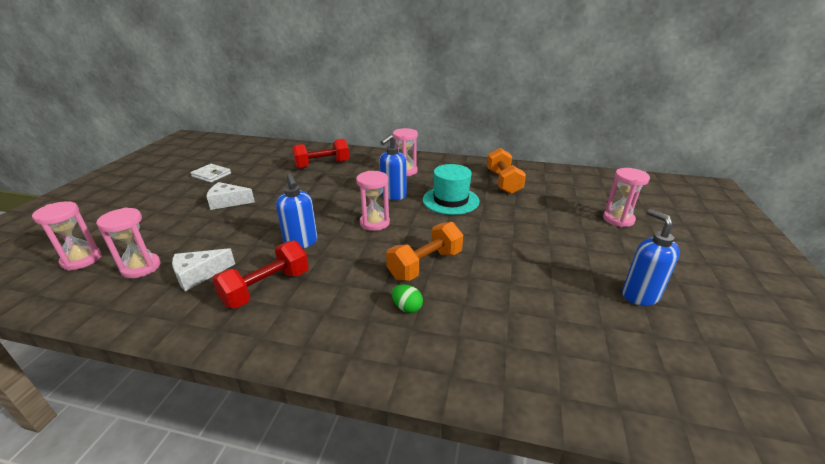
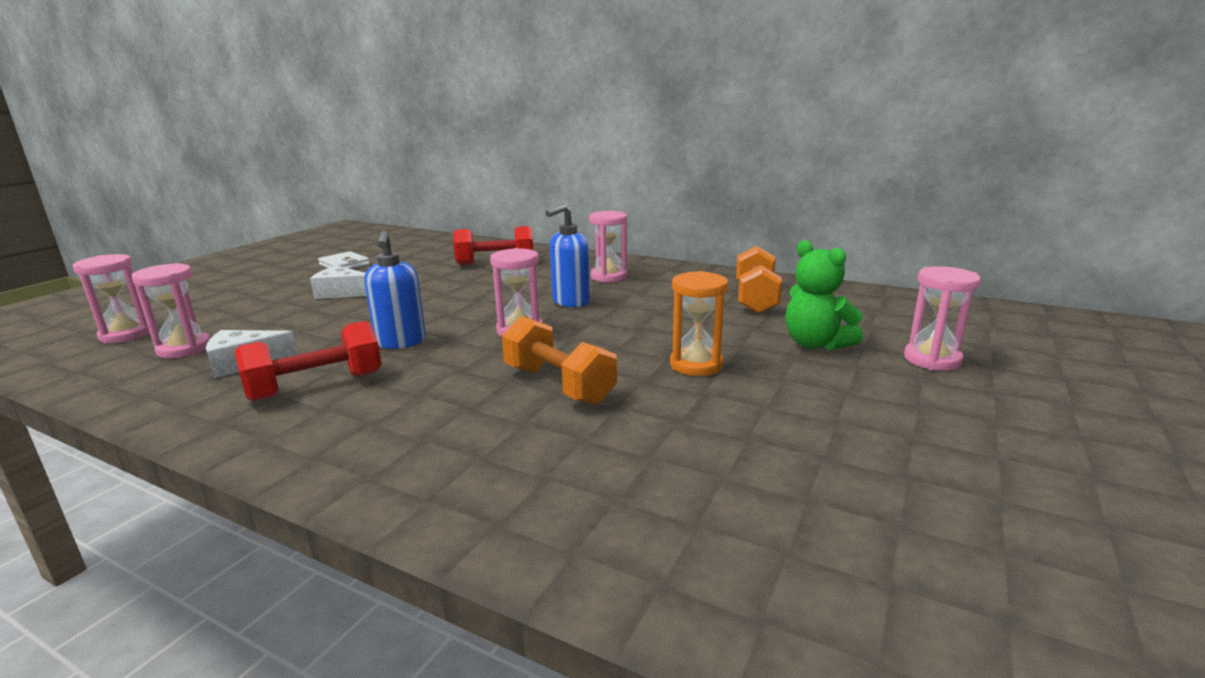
camera: 15 degrees right, 10 degrees down
(407, 307) = (492, 432): green egg -> none
(425, 265) = (558, 385): orange dumbbell -> orange dumbbell turned 75 degrees clockwise
(450, 200) = (654, 314): turquoise hat -> none
(497, 239) = (696, 365): none -> orange hourglass
(554, 214) = (815, 344): none -> green teddy bear
(639, 295) = (908, 465): blue soap dispenser -> none

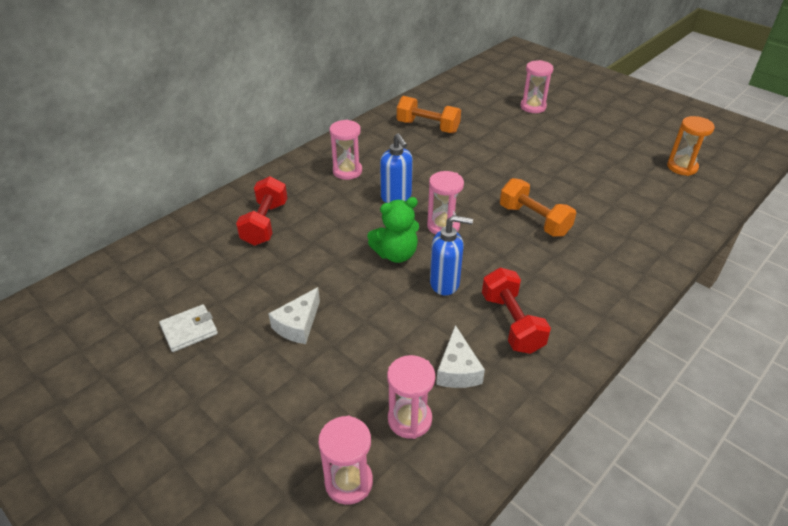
camera: 75 degrees left, 20 degrees up
(558, 385) = (534, 220): orange dumbbell -> orange dumbbell turned 75 degrees clockwise
(696, 365) = (520, 171): orange hourglass -> orange hourglass (682, 167)
(815, 344) = (504, 129): green teddy bear -> green teddy bear (396, 254)

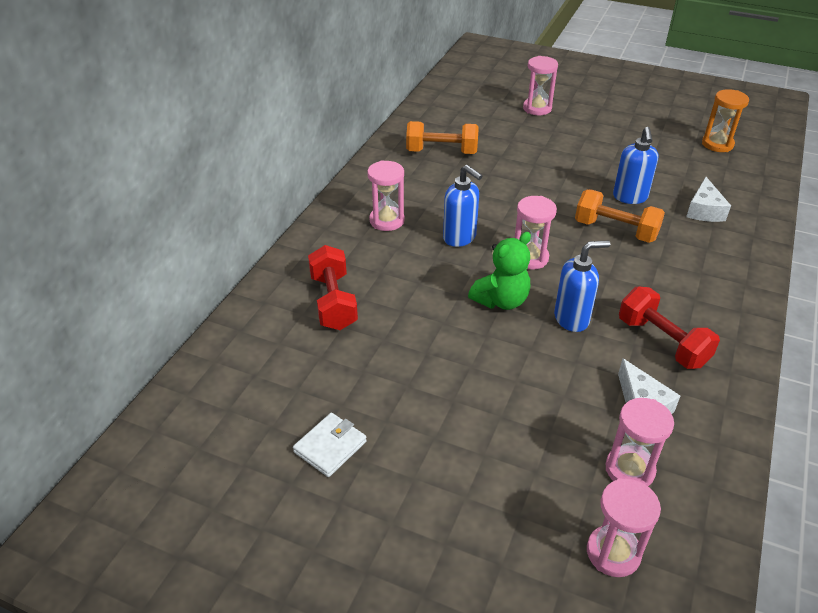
camera: 20 degrees left, 0 degrees up
(298, 325) = (449, 405): white cheese -> white cheese (704, 210)
(566, 196) = (630, 197): none -> blue soap dispenser

